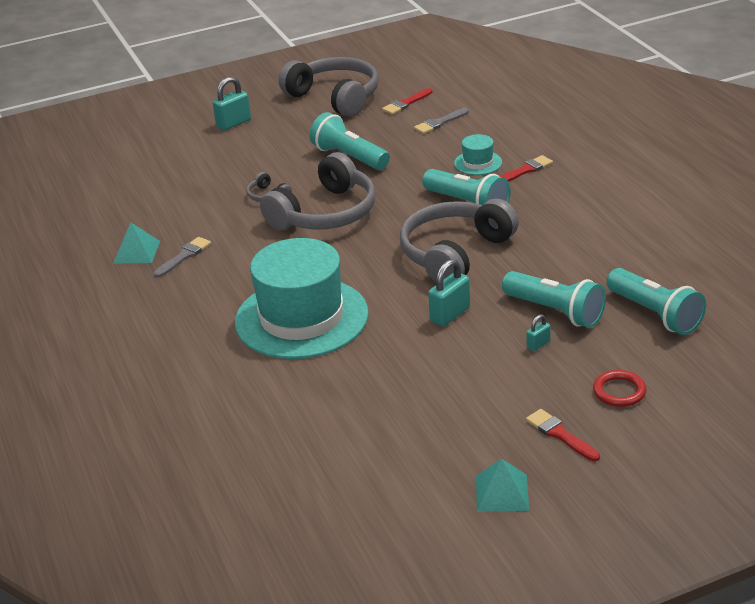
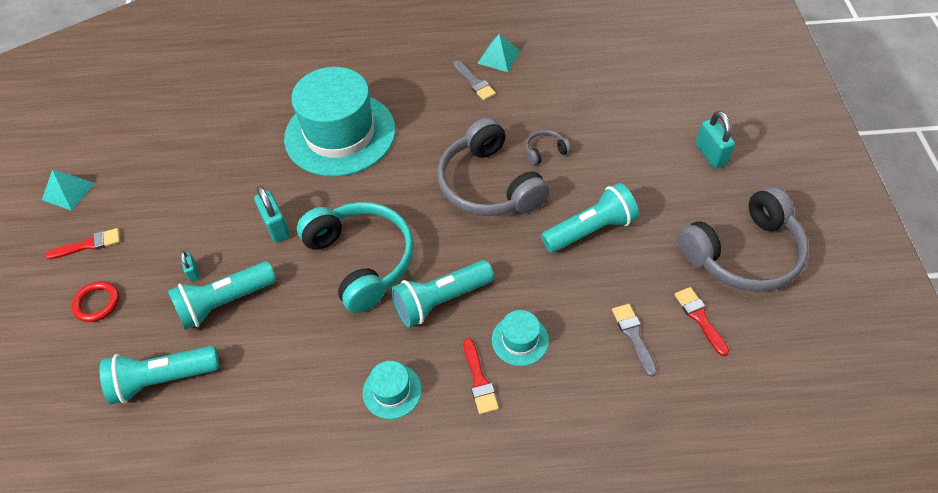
camera: 110 degrees right, 20 degrees up
(455, 253) = (361, 260): grey headphones -> turquoise headphones
(565, 202) = (392, 391): none -> turquoise hat

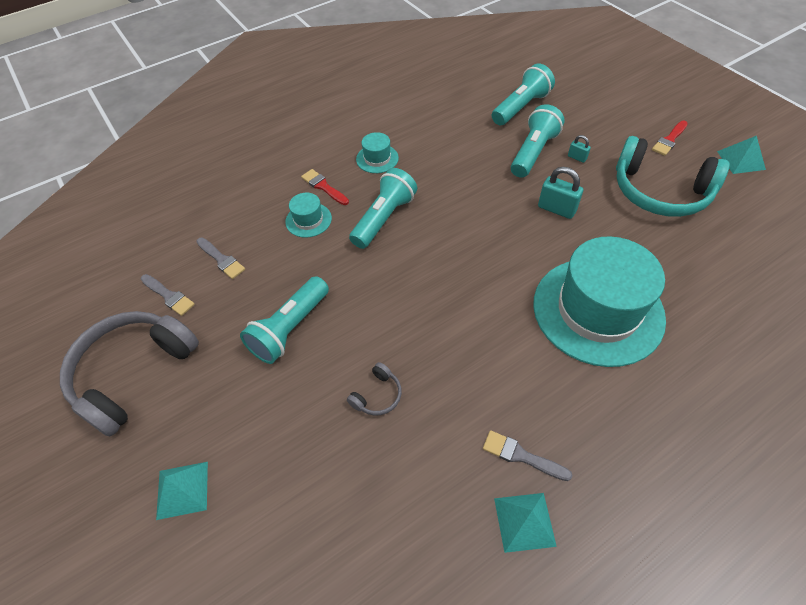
camera: 150 degrees right, 0 degrees up
(97, 303) = (612, 118): red ring -> none
(361, 260) = (467, 217): turquoise headphones -> turquoise headphones (660, 191)
(489, 185) = (411, 328): grey headphones -> none
(700, 318) = (169, 296): red brush -> grey brush
(711, 154) = (182, 489): turquoise padlock -> turquoise pyramid

